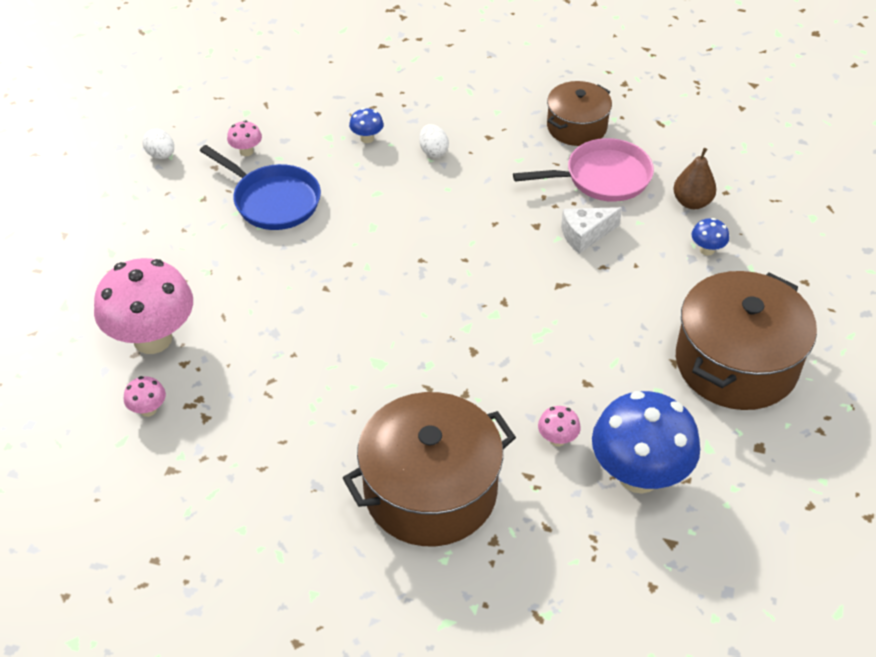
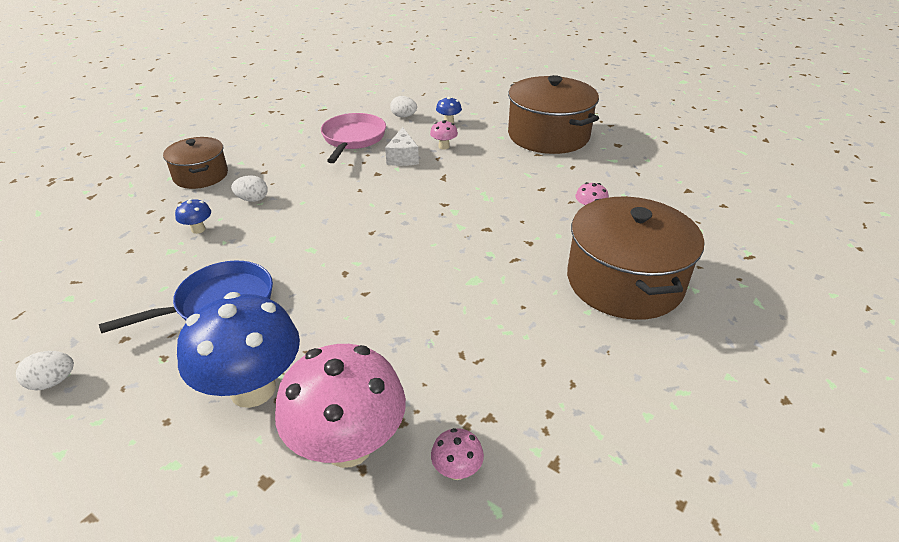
camera: 70 degrees left, 10 degrees down
(246, 151) = (128, 309): pink mushroom -> pink mushroom (444, 146)
(576, 127) = (293, 136): brown pot -> brown pot (201, 175)
(638, 475) = (630, 188): blue mushroom -> blue mushroom (253, 389)
(692, 202) = (404, 116): brown pear -> white egg

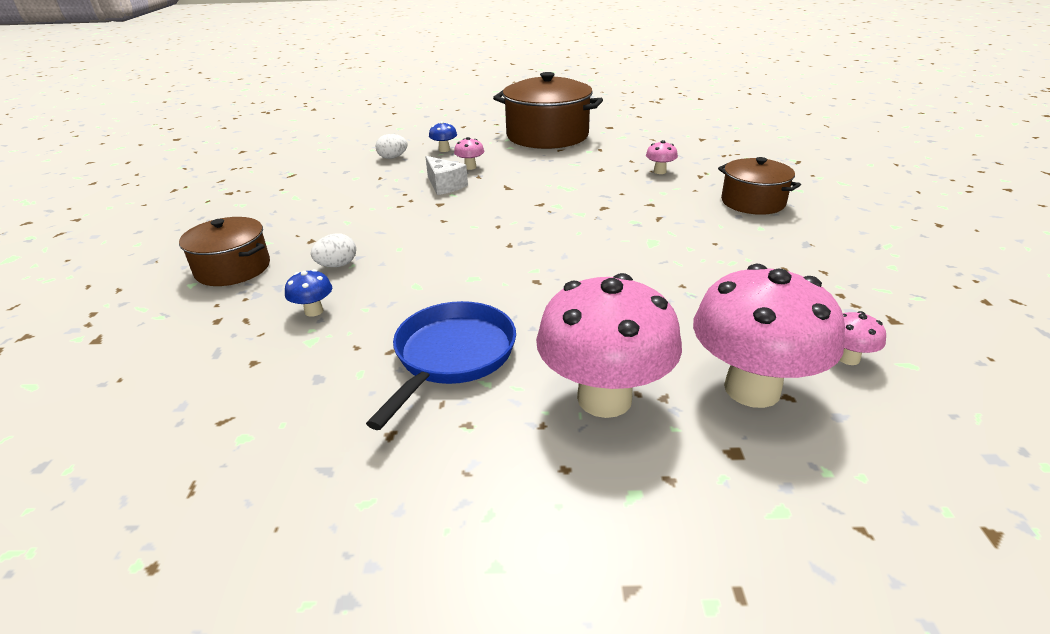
camera: 35 degrees left, 5 degrees down
(53, 382) = (366, 517): white egg -> none
(253, 389) = (604, 398): blue mushroom -> pink mushroom
(353, 139) = (368, 187): pink pan -> none
(624, 281) = (753, 202): brown pot -> brown pot, size x0.58

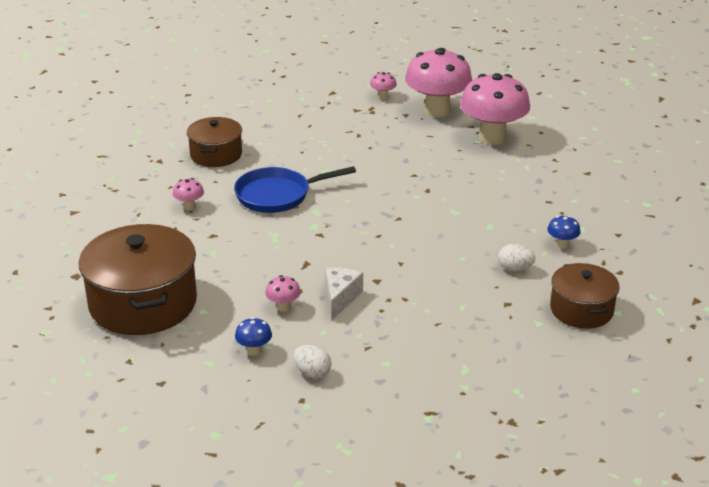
camera: 130 degrees left, 0 degrees up
(452, 356) = (525, 183): blue pan -> blue pan (277, 195)

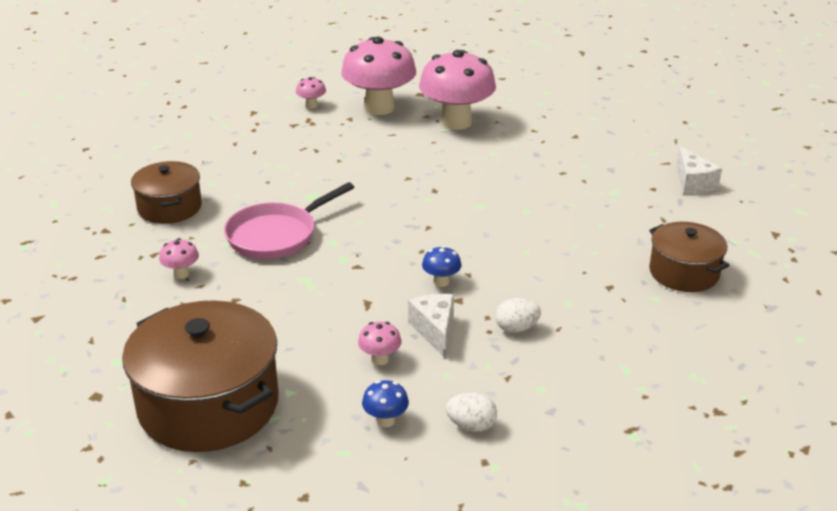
camera: 25 degrees left, 0 degrees up
(277, 195) = (276, 235): blue pan -> pink pan
(515, 269) = (587, 249): white egg -> white egg (516, 328)
(562, 245) = (611, 212): blue mushroom -> blue mushroom (441, 282)
(659, 239) = (693, 183): none -> white cheese

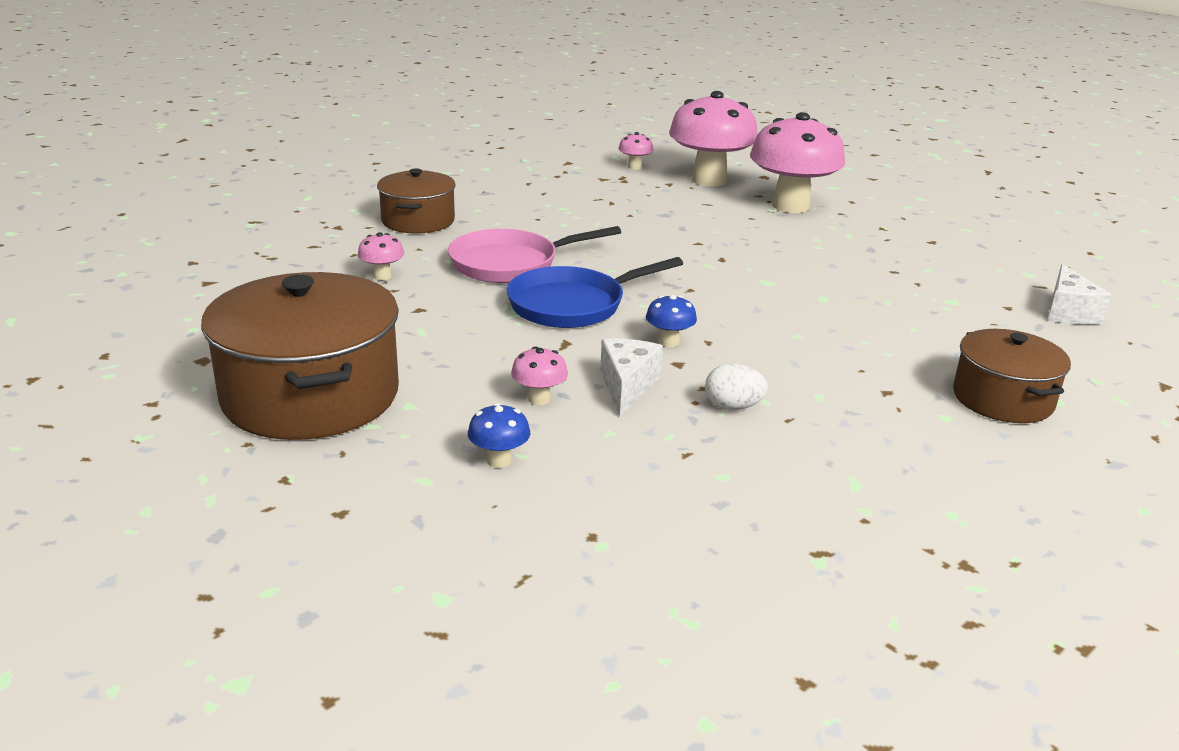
camera: 20 degrees right, 5 degrees down
(350, 265) = (572, 305): none -> blue pan
(471, 426) = (602, 493): white egg -> none

